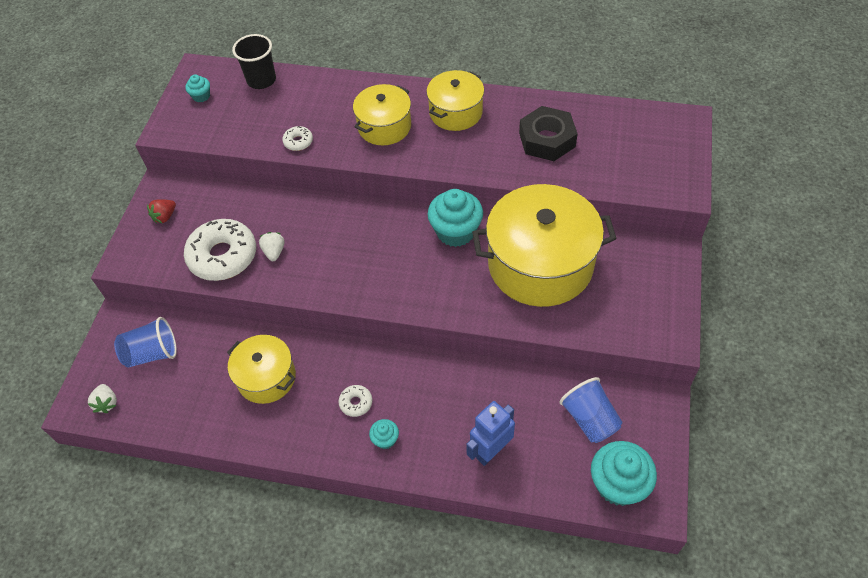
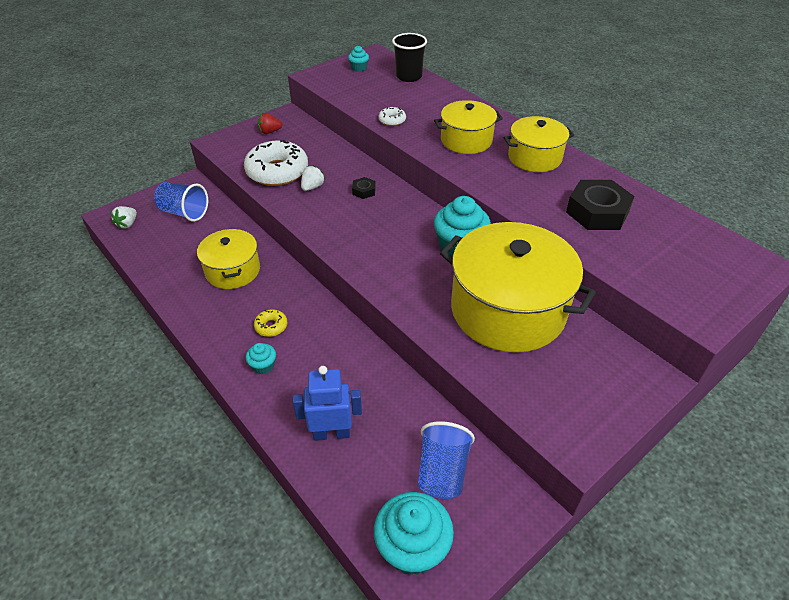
camera: 35 degrees right, 10 degrees down
(324, 227) = (364, 191): none -> black nut
(356, 403) = (271, 326): white donut -> yellow donut

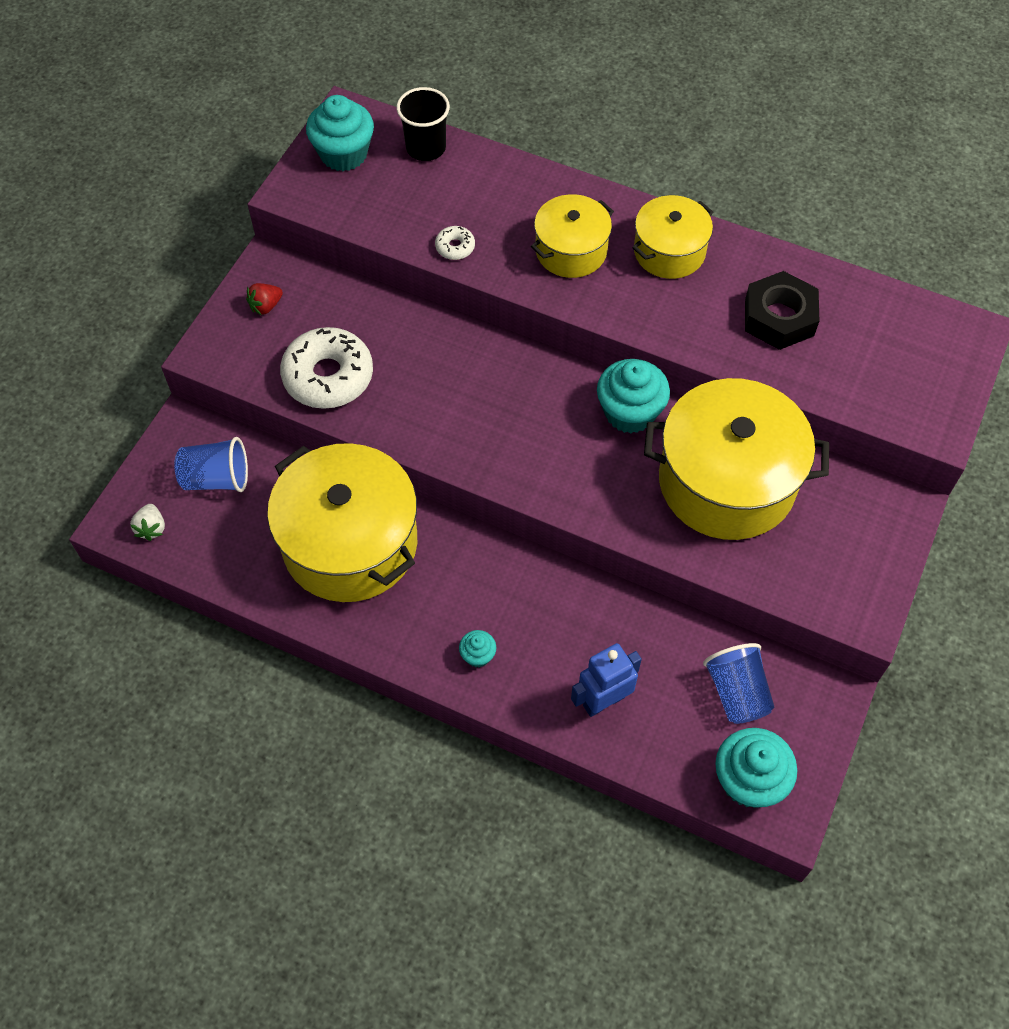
camera: 25 degrees left, 15 degrees up
(232, 270) = (350, 543): yellow pot -> yellow pot, size x1.81
(271, 326) = (452, 601): yellow donut -> none
(312, 187) = (393, 385): white strawberry -> none
(359, 68) = (343, 154): turquoise cupcake -> turquoise cupcake, size x2.04
(364, 191) = (464, 367): black nut -> none

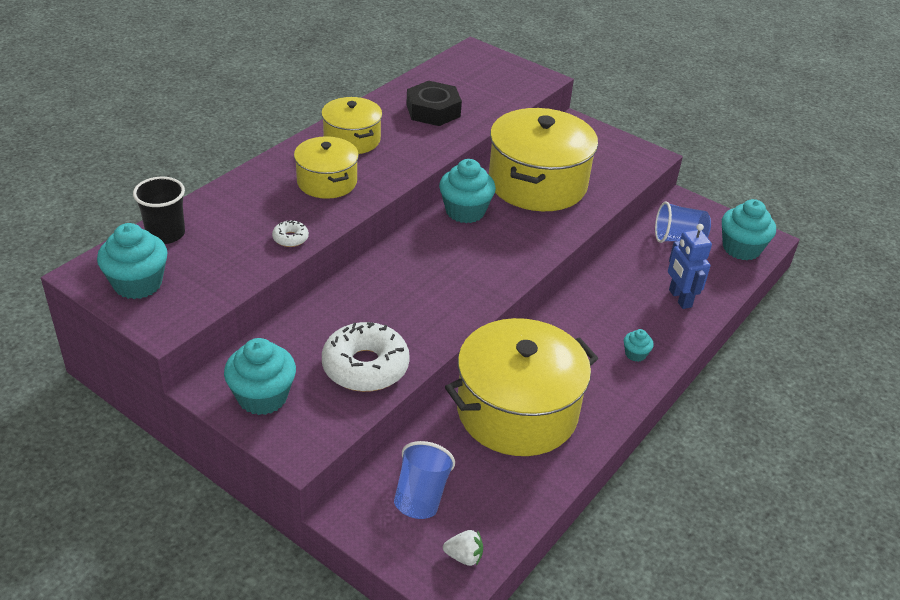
camera: 80 degrees left, 20 degrees down
(266, 306) = (262, 397): red strawberry -> turquoise cupcake

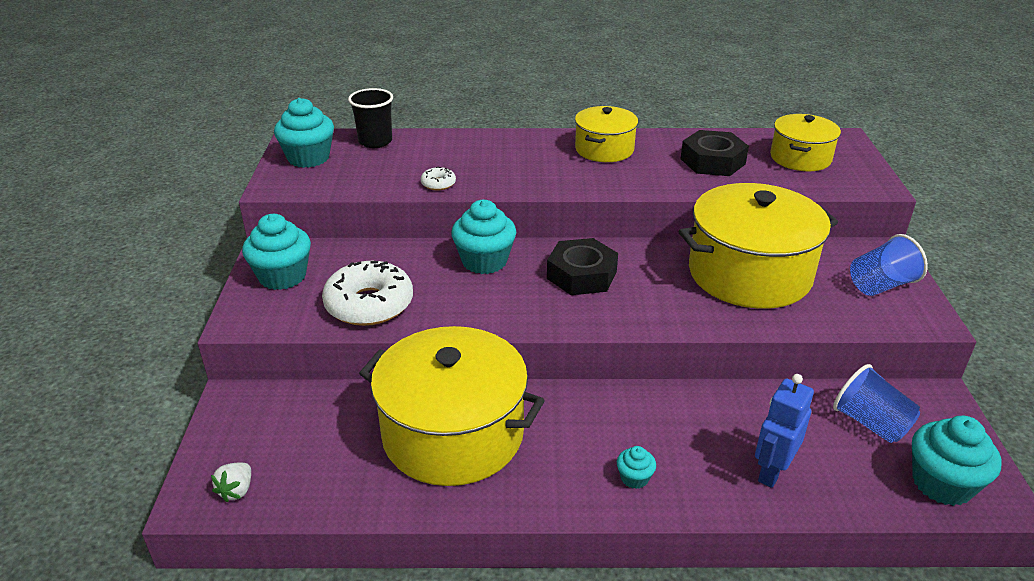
camera: 55 degrees right, 5 degrees down
(327, 182) = (531, 165): yellow pot -> yellow pot (800, 158)
(421, 496) = (288, 428): blue cup -> blue cup (880, 285)
(455, 248) = (581, 275): none -> black nut
(464, 556) = (237, 490): white strawberry -> white strawberry turned 45 degrees clockwise
(465, 211) = (640, 256): turquoise cupcake -> turquoise cupcake (484, 261)

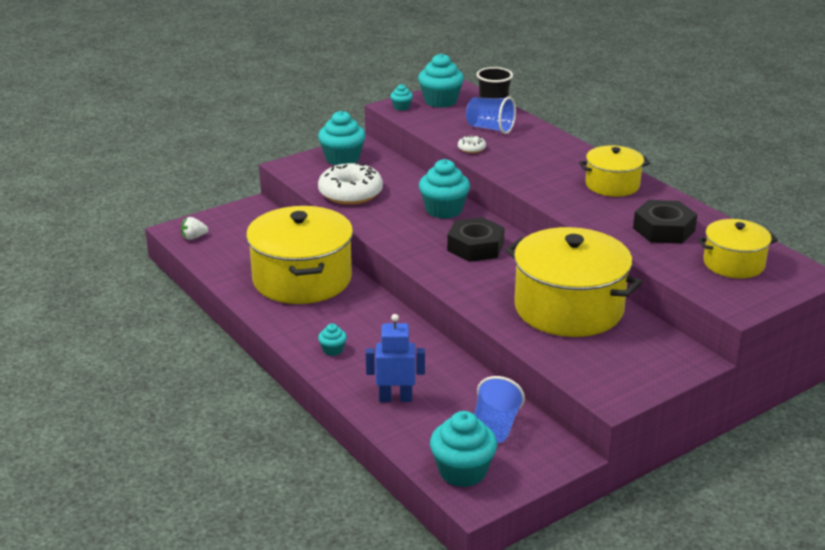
camera: 55 degrees right, 5 degrees down
(284, 183) = (401, 107): none -> turquoise cupcake
(880, 285) = (634, 368): blue cup -> blue cup (490, 128)

